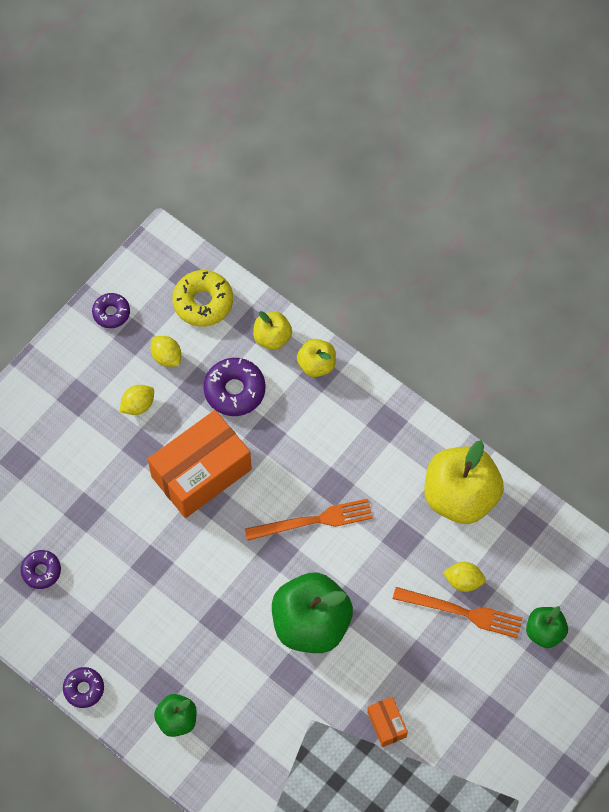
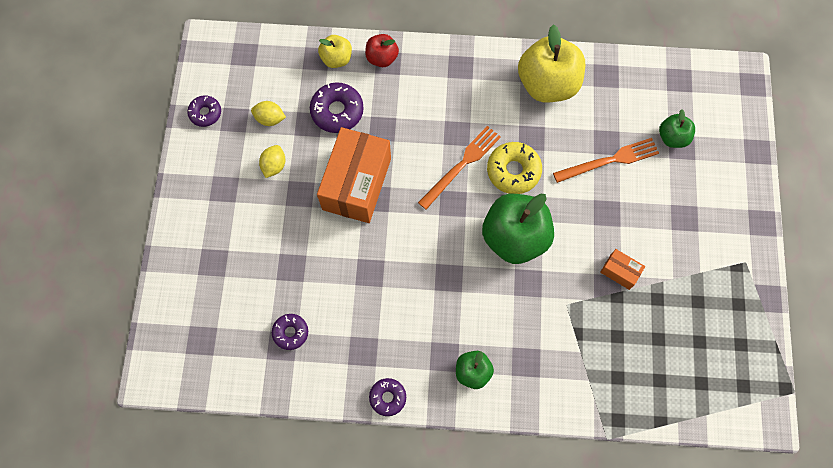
camera: 35 degrees left, 5 degrees up
(203, 302) = (268, 65): yellow donut -> yellow donut (513, 171)
(316, 365) = (382, 58): yellow apple -> red apple
(463, 581) = (594, 139): yellow lemon -> none

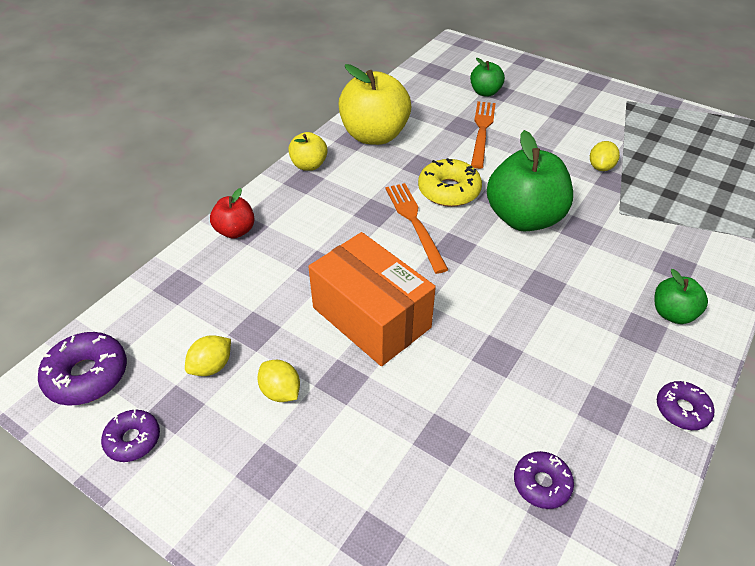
camera: 60 degrees left, 25 degrees down
(336, 59) = (197, 268): yellow apple -> yellow apple (309, 165)
(337, 111) = (263, 295): purple donut -> purple donut (87, 375)
(620, 272) = (600, 167): orange box -> yellow lemon

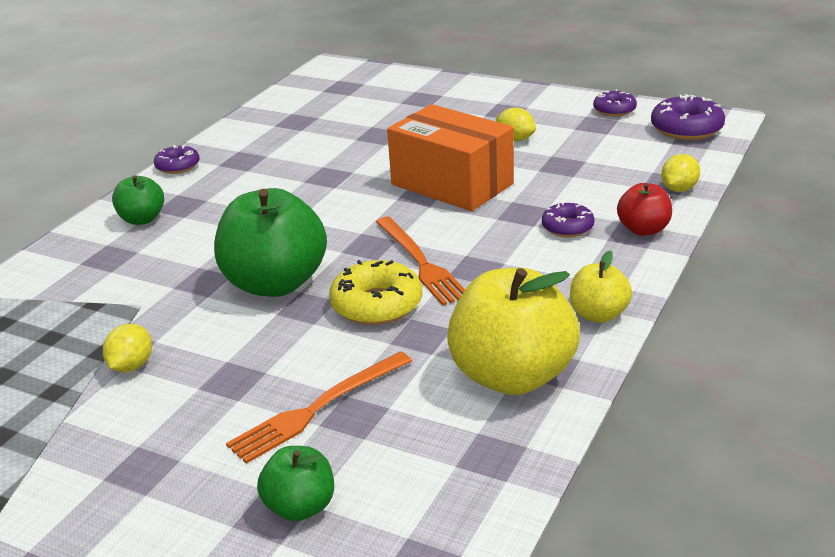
camera: 175 degrees right, 15 degrees down
(212, 366) = (584, 143): yellow lemon -> yellow lemon (679, 189)
(482, 131) = (318, 408): orange fork -> orange fork turned 45 degrees clockwise
(541, 483) = (305, 126): purple donut -> purple donut (567, 227)

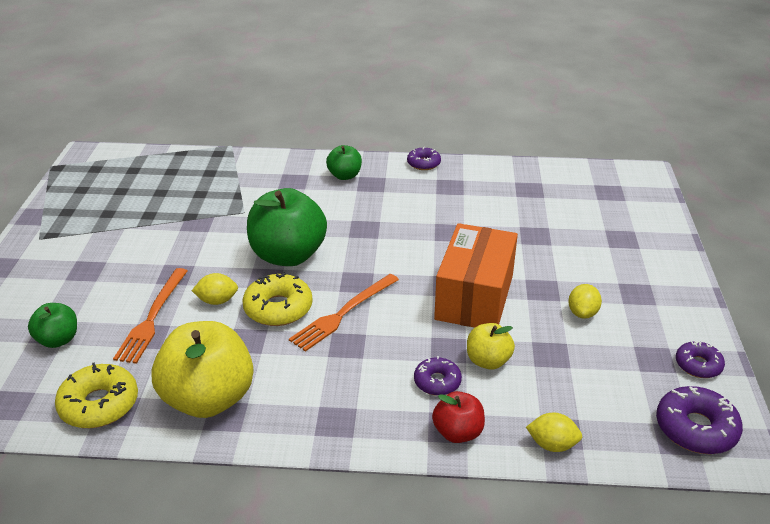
camera: 65 degrees right, 5 degrees up
(132, 366) = (179, 232): yellow lemon -> yellow lemon (217, 301)
(318, 408) = (152, 318): orange fork -> orange fork turned 105 degrees counterclockwise
(472, 471) = (99, 404): none -> yellow donut
(598, 315) = (305, 429): yellow apple -> yellow apple (488, 361)

